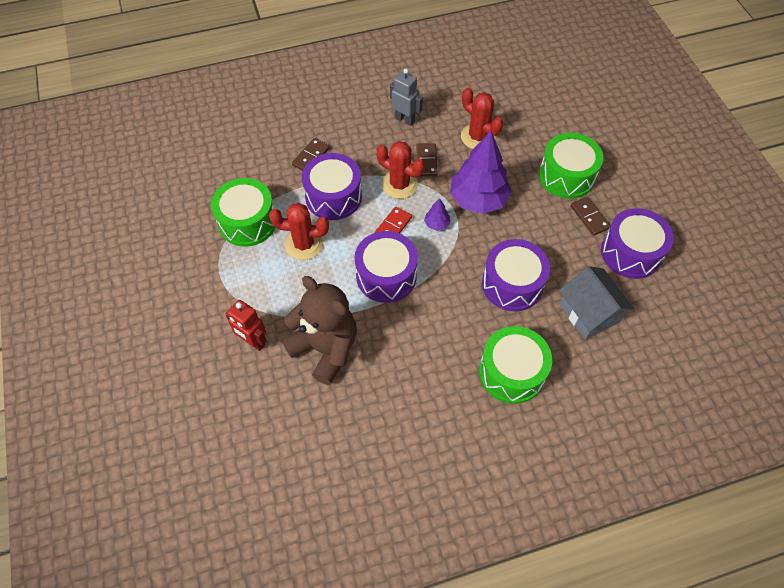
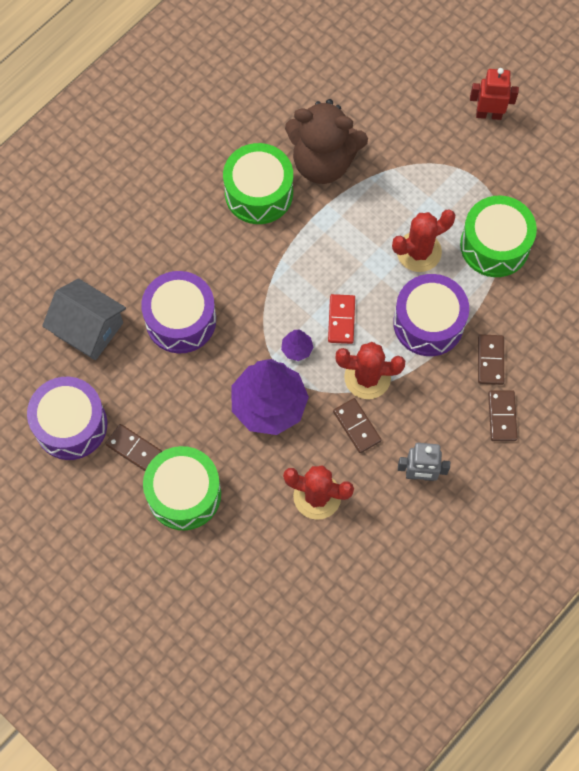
camera: 150 degrees right, 10 degrees up
(253, 342) = (393, 134): red robot -> red robot (488, 114)
(329, 125) = (502, 416): none -> brown domino
(386, 276) = (313, 262): purple drum -> none
(511, 372) = (138, 229): green drum -> green drum (259, 193)

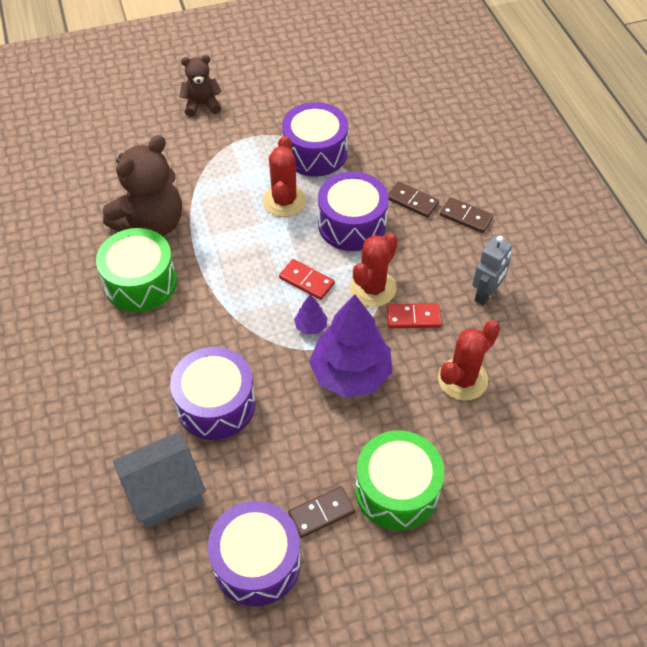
camera: 60 degrees left, 15 degrees down
(357, 426) = (413, 317): brown domino -> red domino
(488, 114) = (202, 105): red robot -> brown teddy bear
(494, 245) = (315, 153): green drum -> purple drum

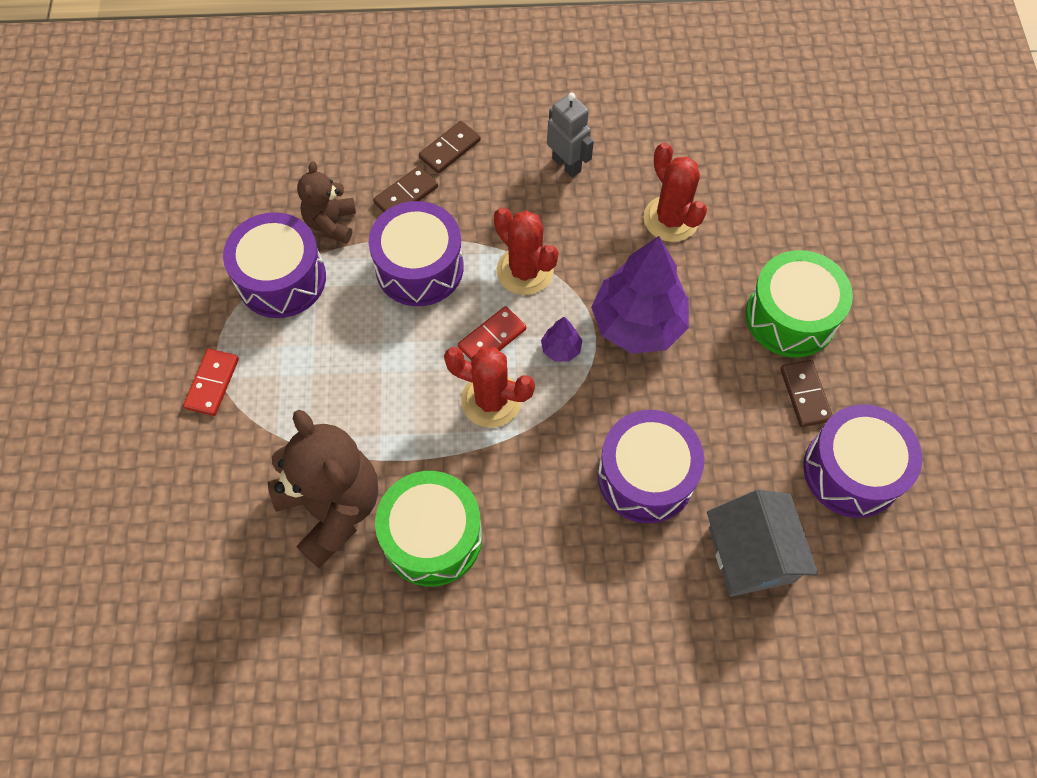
camera: 75 degrees left, 10 degrees up
(202, 105) = (124, 401): brown teddy bear -> brown teddy bear (331, 223)
(284, 201) = (352, 334): red cactus -> red cactus (491, 400)
(413, 317) = (578, 241): red domino -> red domino (212, 383)

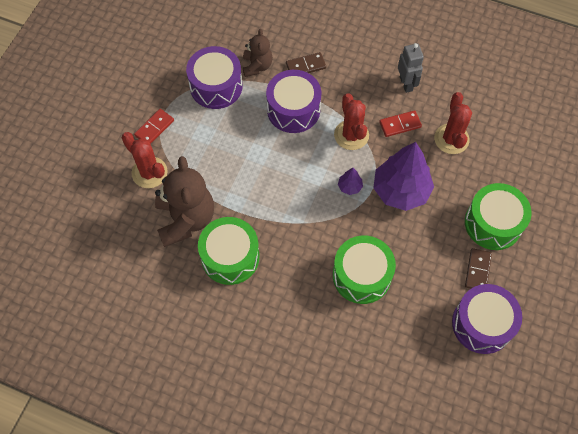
camera: 25 degrees right, 0 degrees up
(331, 223) = (257, 66): brown teddy bear -> brown teddy bear turned 150 degrees clockwise
(450, 149) = (343, 49): brown domino -> none
(491, 400) = (297, 198): red cactus -> red cactus (149, 172)
(492, 338) = (314, 165): red domino -> red domino (400, 125)
(645, 476) = (361, 275): purple drum -> green drum
(751, 554) = (399, 343): grey house -> none

